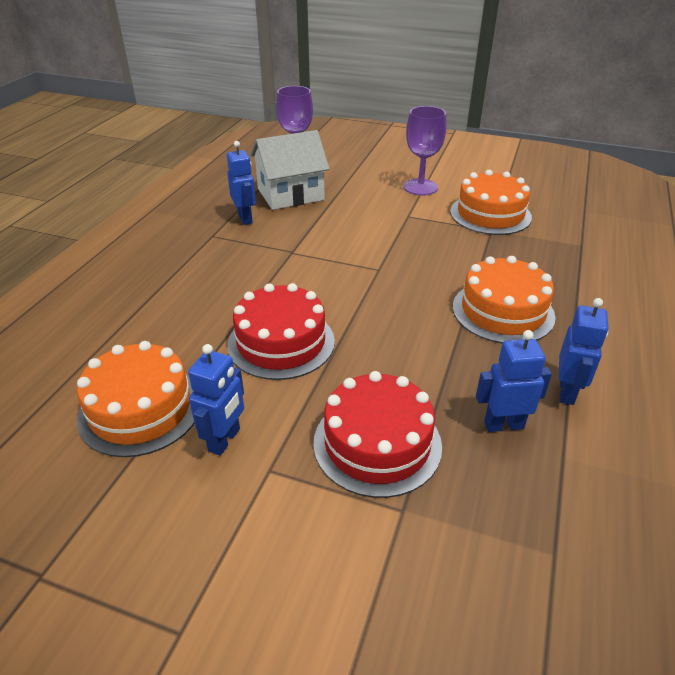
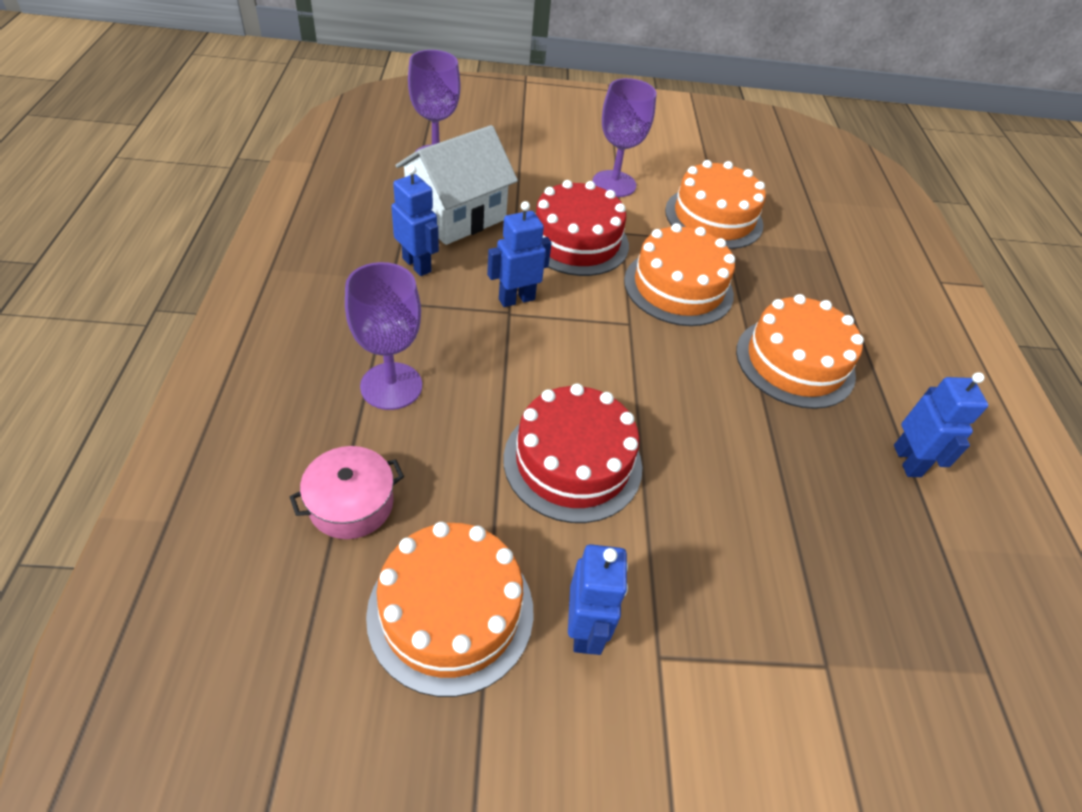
camera: 25 degrees left, 10 degrees up
(117, 338) = (351, 504): none -> pink pot
(184, 280) = (391, 386): none -> purple goblet
(377, 443) = (757, 583): red cake -> red cake (576, 241)
(432, 253) = (678, 287): none -> orange cake
(503, 425) = (869, 521): blue robot -> blue robot (516, 299)

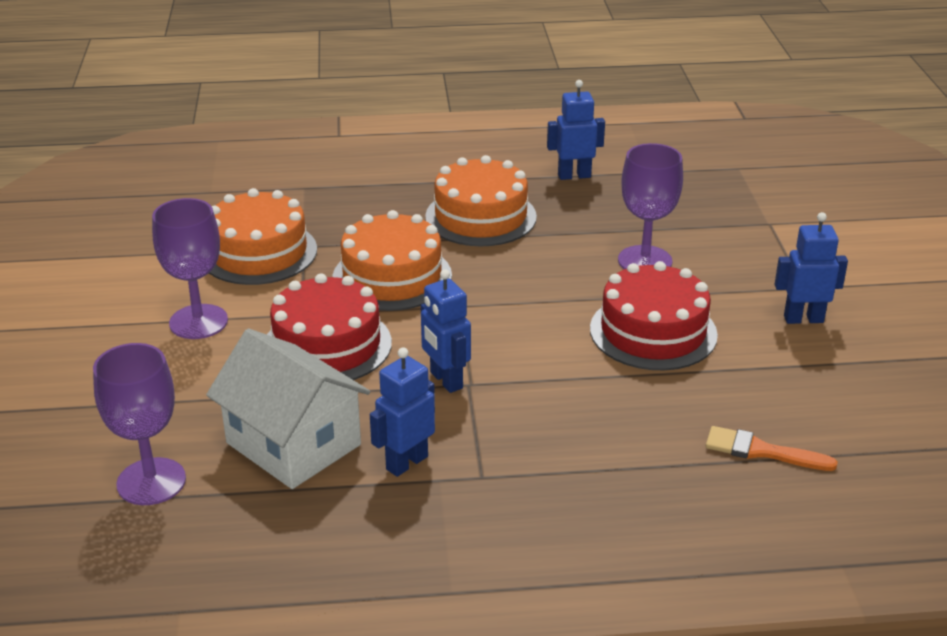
camera: 90 degrees left, 15 degrees down
(351, 504) = (762, 451): pink pot -> orange brush
(391, 386) = (611, 451): purple goblet -> purple goblet (645, 261)
(451, 611) = (827, 382): orange cake -> none

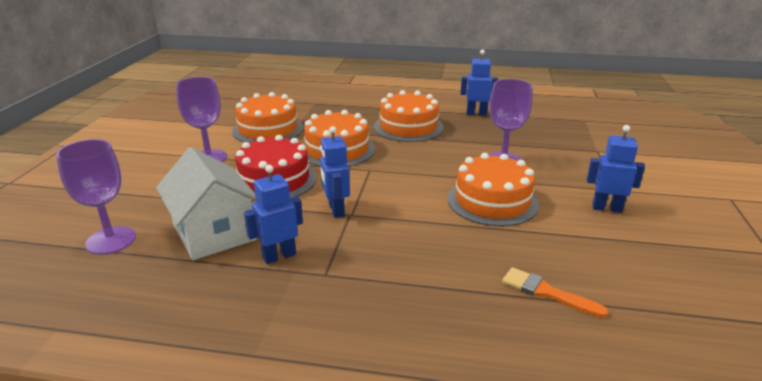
camera: 15 degrees right, 5 degrees down
(653, 332) = (492, 201): red cake -> orange cake

